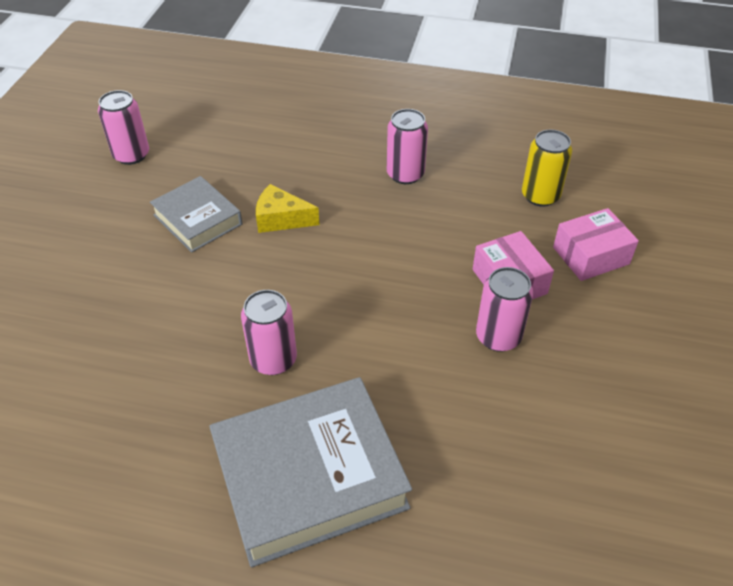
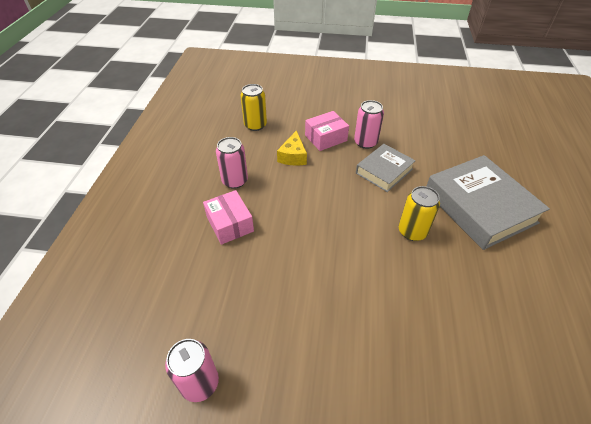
camera: 95 degrees left, 0 degrees up
(198, 219) = (291, 300): grey book -> grey book (384, 171)
(273, 360) = (412, 231): pink can -> yellow can
(281, 219) = (285, 244): yellow cheese -> yellow cheese (293, 156)
(591, 256) = (301, 111): pink box -> pink box (230, 224)

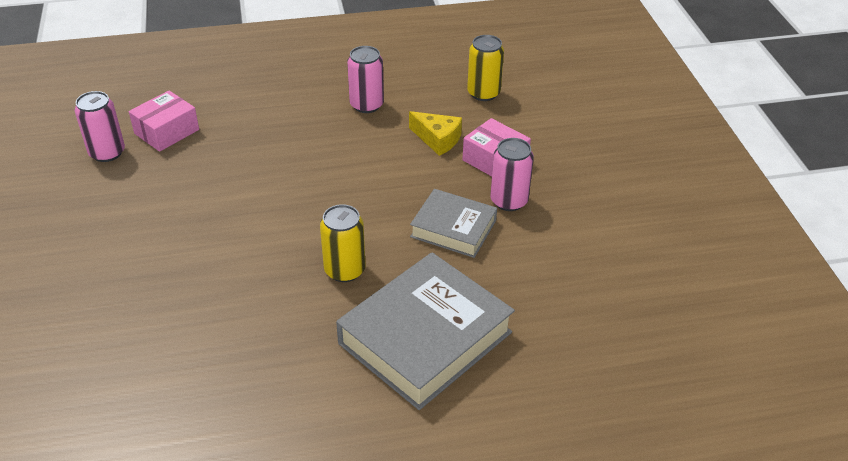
camera: 70 degrees right, 5 degrees down
(230, 224) = (296, 120): pink box -> pink box (167, 131)
(293, 156) = (438, 139): yellow cheese -> yellow cheese turned 135 degrees counterclockwise

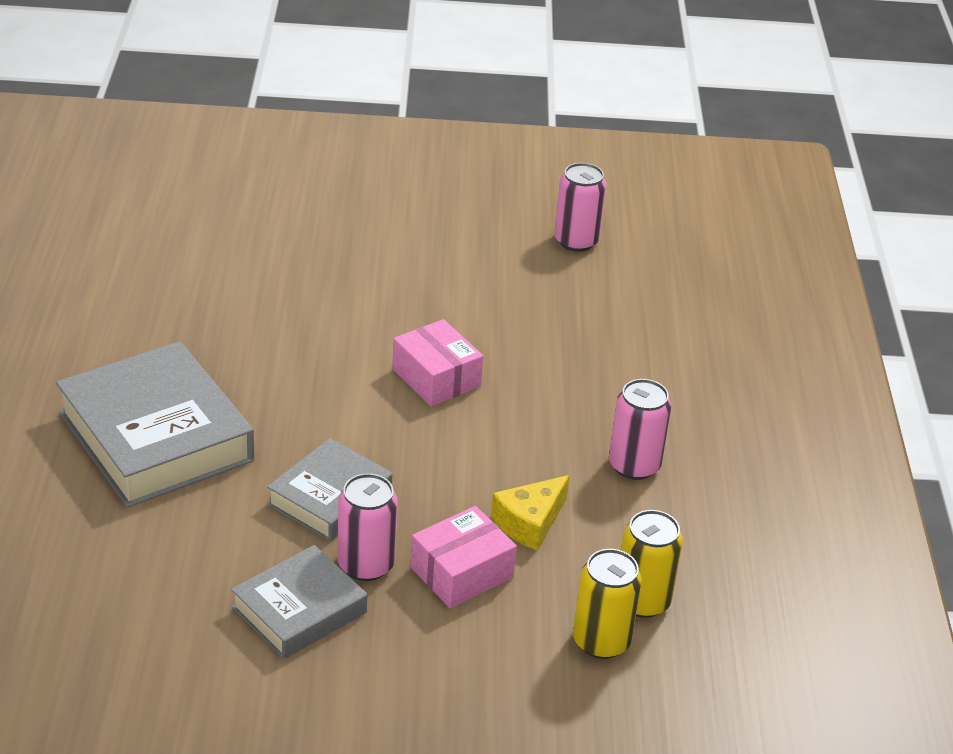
camera: 100 degrees right, 5 degrees down
(167, 131) = (609, 286): pink box -> pink box (436, 378)
(344, 270) = (293, 394): yellow can -> yellow can (601, 641)
(564, 222) = (299, 610): none -> grey book

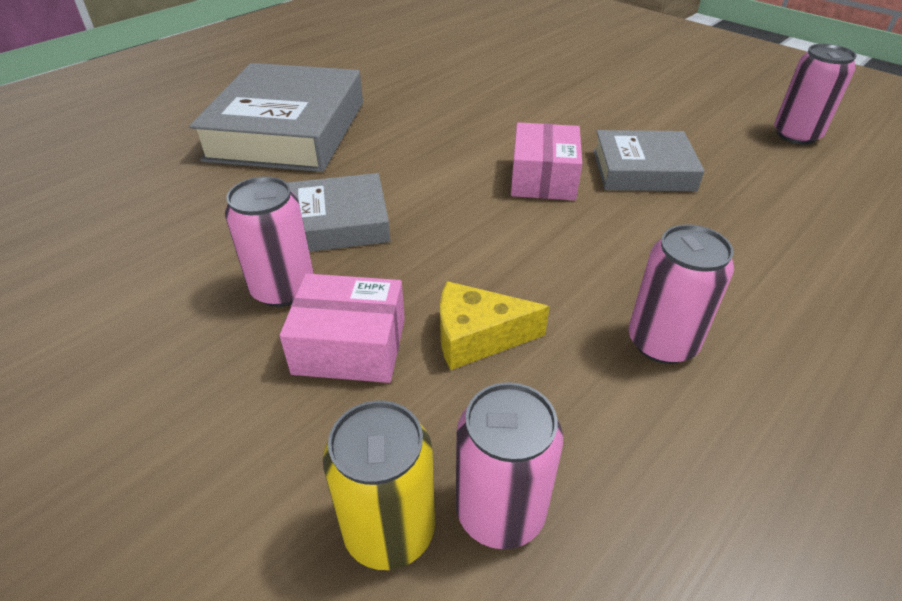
camera: 45 degrees right, 5 degrees up
(299, 610) = (180, 295): grey book -> grey book (643, 170)
(642, 601) = (500, 511): yellow can -> pink can

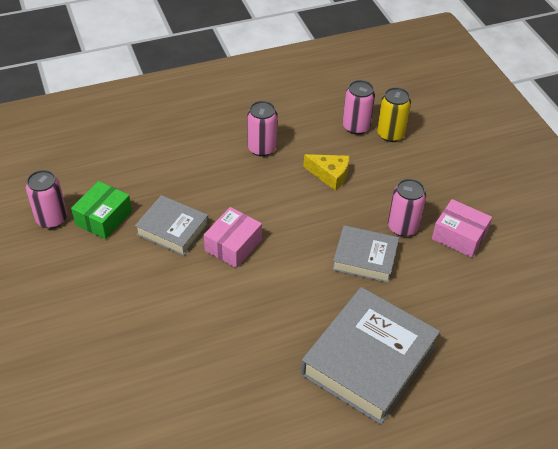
camera: 155 degrees left, 5 degrees up
(350, 346) = (382, 190): pink box -> pink box (459, 236)
(742, 154) = (103, 218): none -> green box

